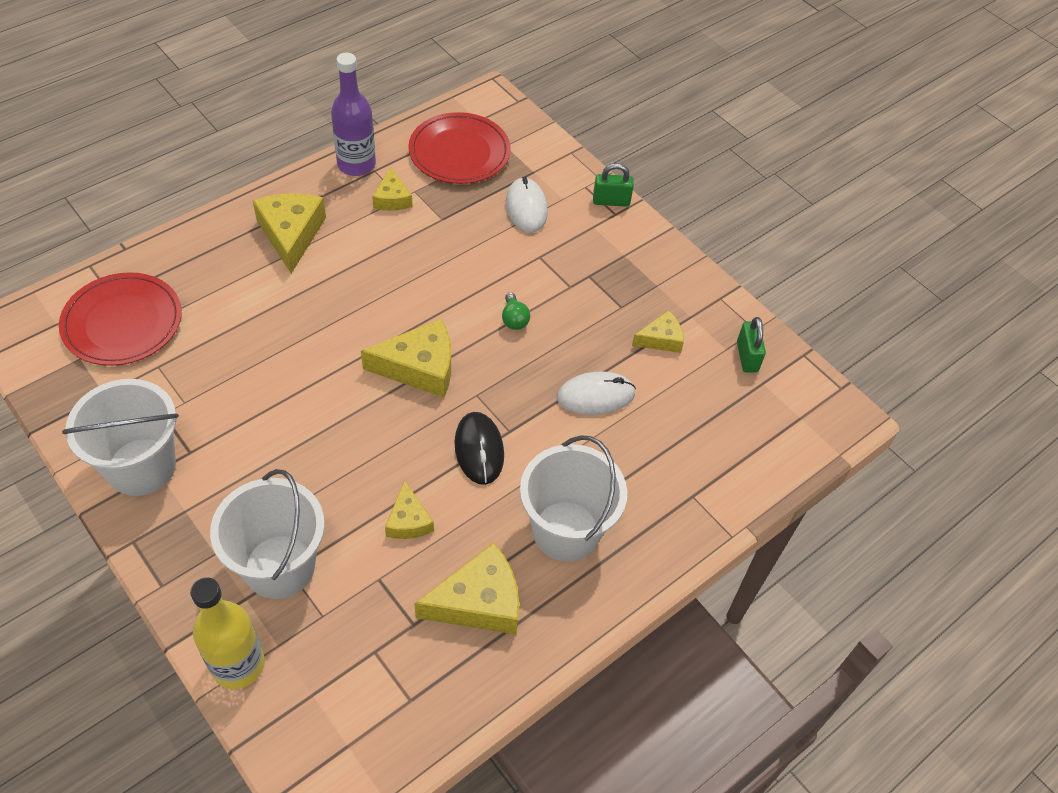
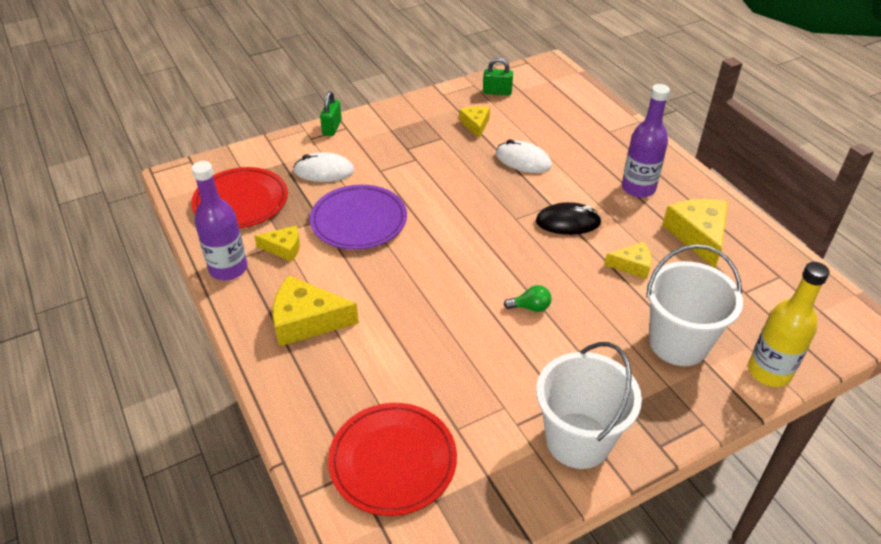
camera: 75 degrees left, 10 degrees down
(419, 367) = (484, 247): yellow cheese -> none
(446, 250) = (359, 220): none -> purple plate
(514, 319) = (443, 191): green light bulb -> green light bulb (530, 307)
(566, 531) = (638, 188): white bucket -> purple bottle
(595, 396) = (523, 160): white mouse -> white mouse turned 60 degrees counterclockwise

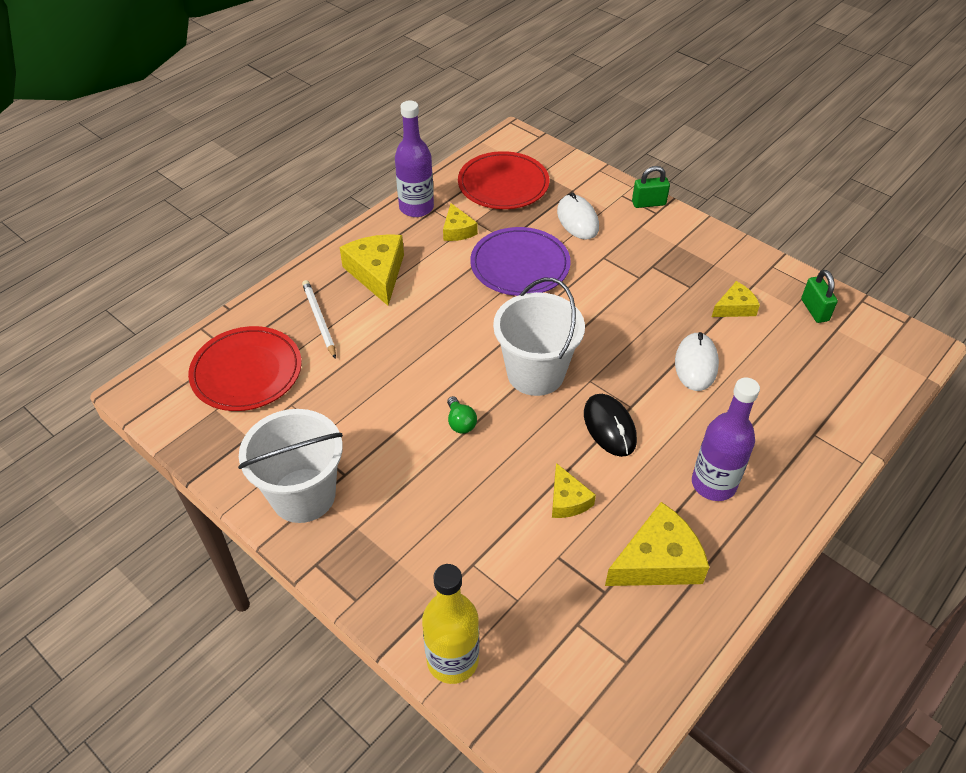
camera: 70 degrees right, 5 degrees up
(348, 382) = (319, 320): none -> white pencil
(678, 343) = (462, 562): white bucket -> white bucket (535, 373)

